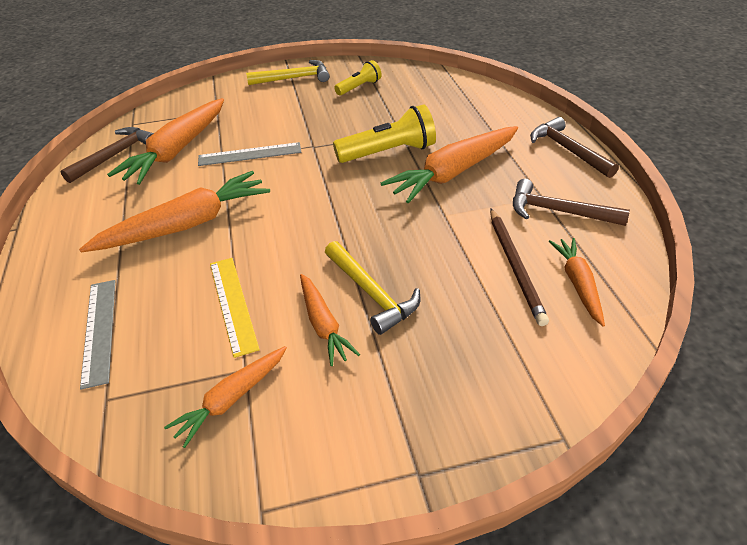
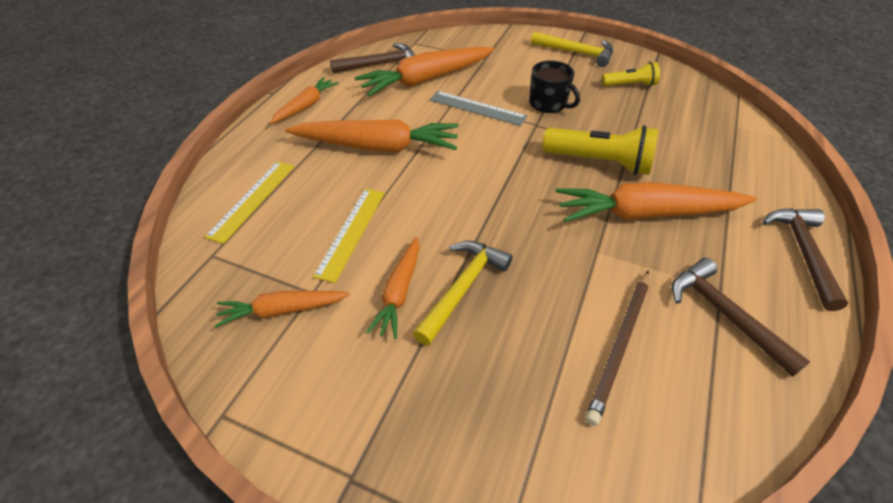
camera: 35 degrees right, 5 degrees up
(99, 330) = (252, 200): grey ruler -> yellow ruler
(308, 126) = (548, 104): none -> black mug
(371, 293) = (462, 288): yellow hammer -> yellow hammer turned 150 degrees counterclockwise
(578, 284) = (671, 406): orange carrot -> orange carrot (306, 106)

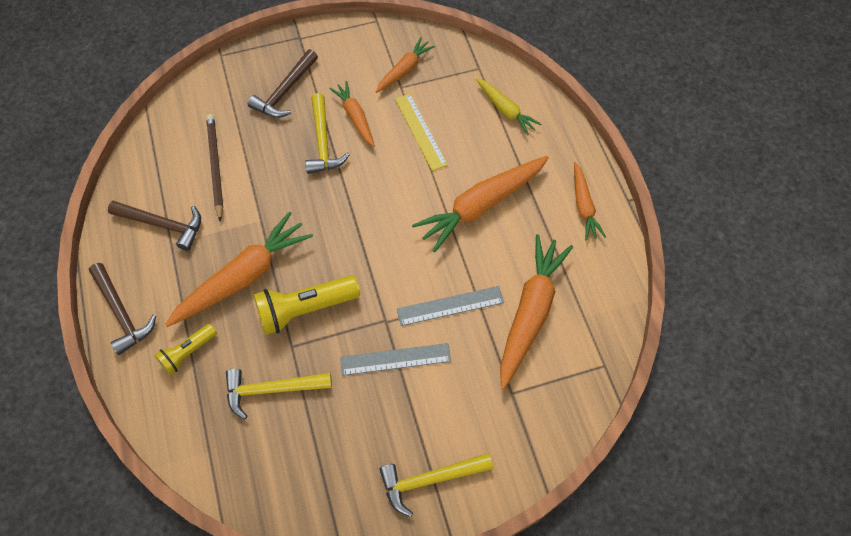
camera: 140 degrees right, 15 degrees up
(252, 200) = (505, 110): yellow ruler -> yellow carrot
(380, 64) = (594, 303): brown hammer -> brown hammer (285, 91)
(548, 104) = (395, 359): black mug -> grey ruler
(629, 85) = (339, 452): yellow flashlight -> yellow flashlight (188, 352)
(662, 132) = (272, 390): none -> yellow hammer

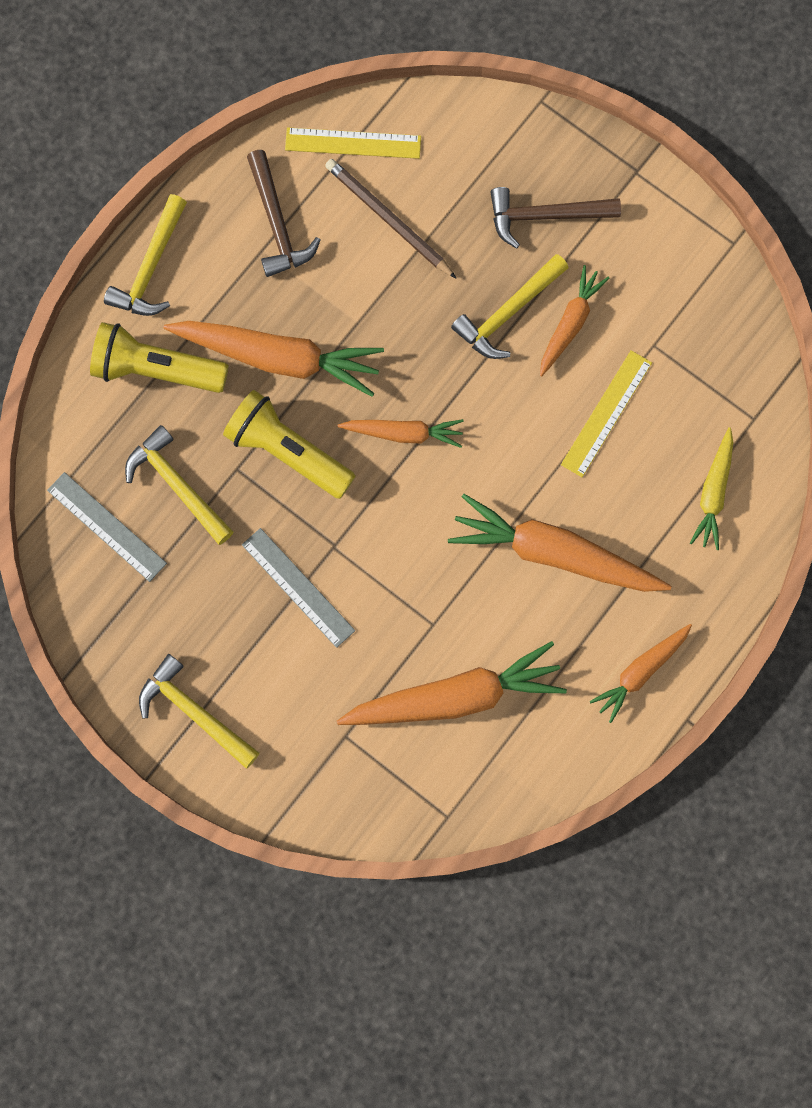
camera: 55 degrees right, 15 degrees up
(122, 313) = (151, 267): brown hammer -> yellow hammer
(155, 156) = (353, 143): none -> yellow ruler
(188, 352) = (156, 369): yellow flashlight -> yellow flashlight, size x1.70
(215, 166) = (388, 219): brown pencil -> brown pencil turned 90 degrees counterclockwise
(404, 70) = (683, 331): orange carrot -> orange carrot (404, 433)
(450, 306) = (401, 603): grey ruler -> grey ruler (107, 526)

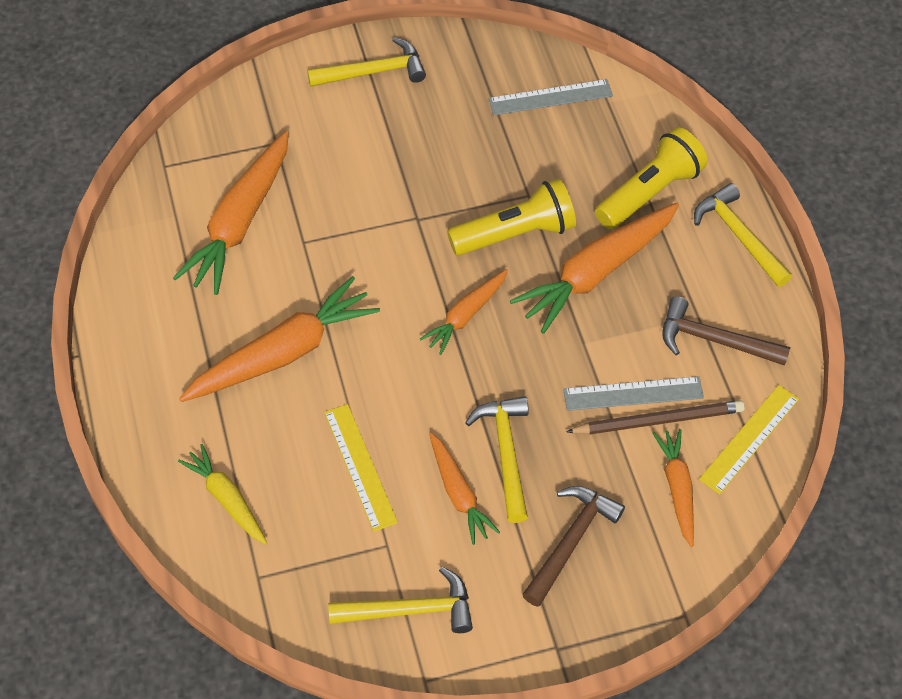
camera: 125 degrees right, 20 degrees down
(177, 485) = (546, 153): yellow hammer -> yellow hammer (409, 610)
(298, 587) = (406, 179): grey ruler -> grey ruler (633, 394)
(640, 672) = (143, 348): orange carrot -> orange carrot (677, 488)

